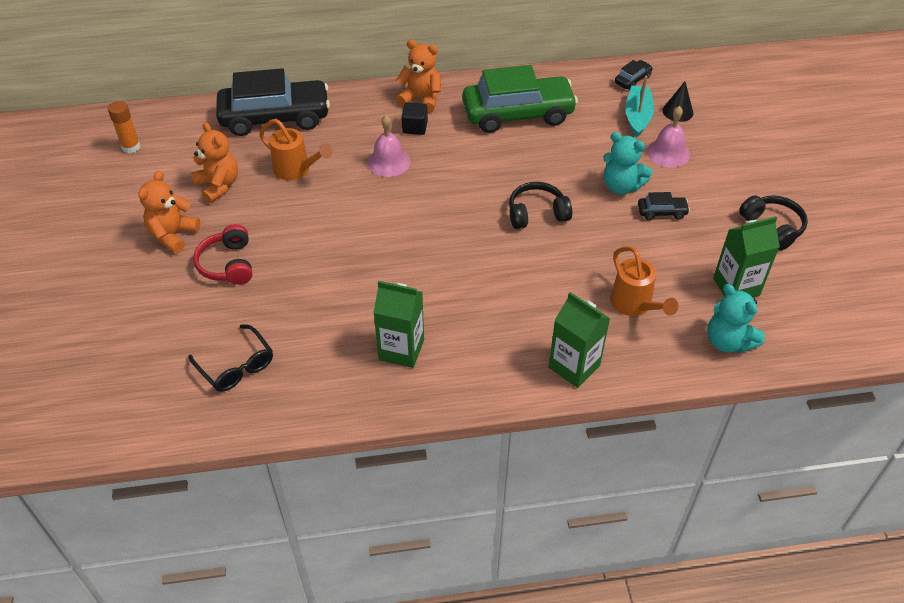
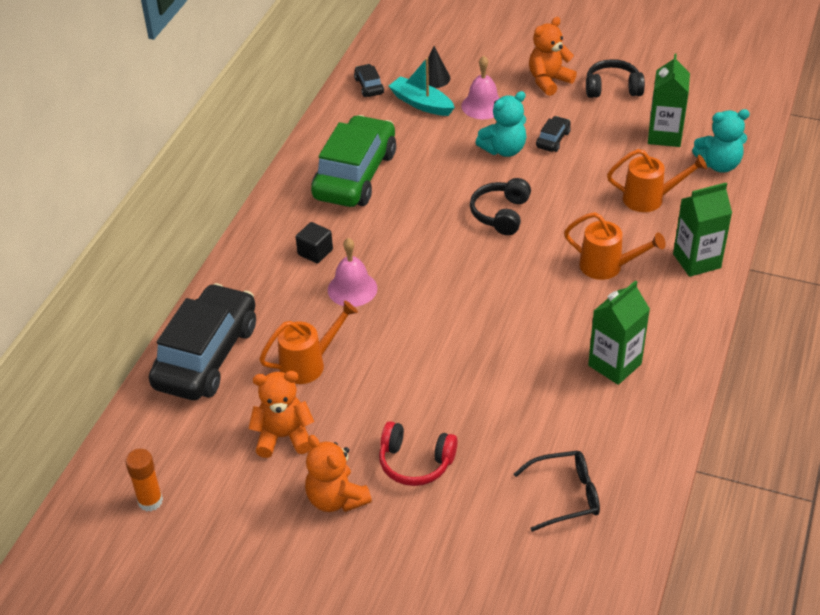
camera: 60 degrees left, 5 degrees down
(421, 99) = (275, 233): orange teddy bear -> orange teddy bear (549, 81)
(520, 305) = (607, 267): none -> orange watering can

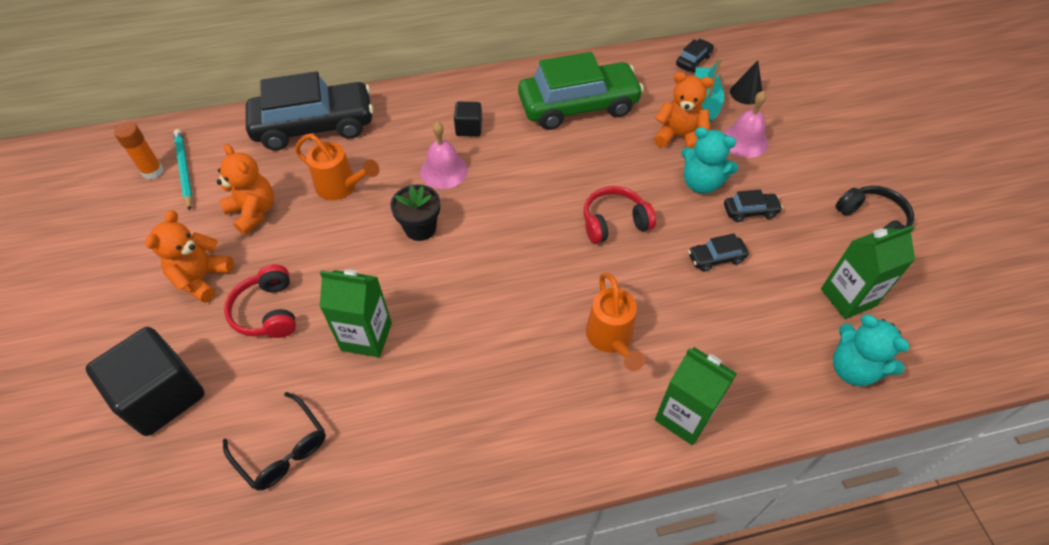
camera: 55 degrees right, 10 degrees up
(173, 475) = (184, 170): none -> turquoise pencil
(406, 329) = (420, 228): none -> black flower pot
(452, 563) = (162, 395): none -> black cube
(501, 214) = (614, 222): black headphones -> red headphones
(549, 81) = (828, 169): orange teddy bear -> orange teddy bear (678, 137)
(580, 179) = (716, 258): none -> black car
(614, 365) = (479, 410): green carton -> green carton (366, 336)
(649, 199) = (740, 329): orange watering can -> none

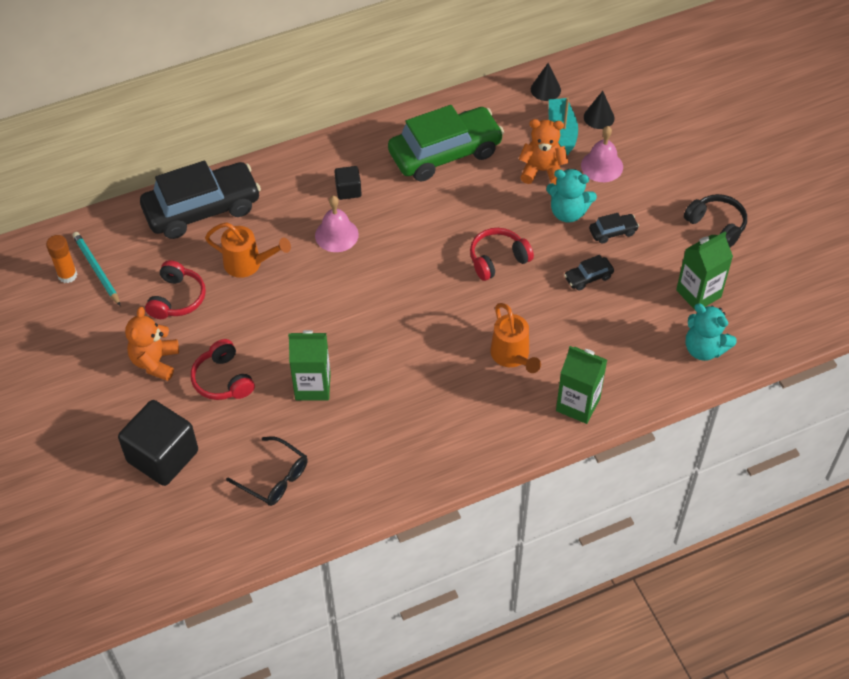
camera: 10 degrees left, 0 degrees up
(253, 212) = (177, 298): orange teddy bear -> red headphones
(420, 228) = (330, 290): black flower pot -> none
(693, 61) = (545, 89): black car -> black cone

